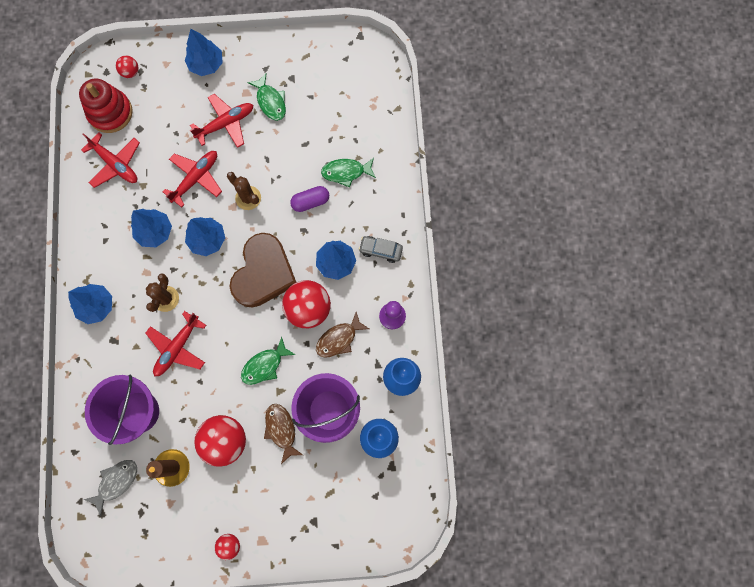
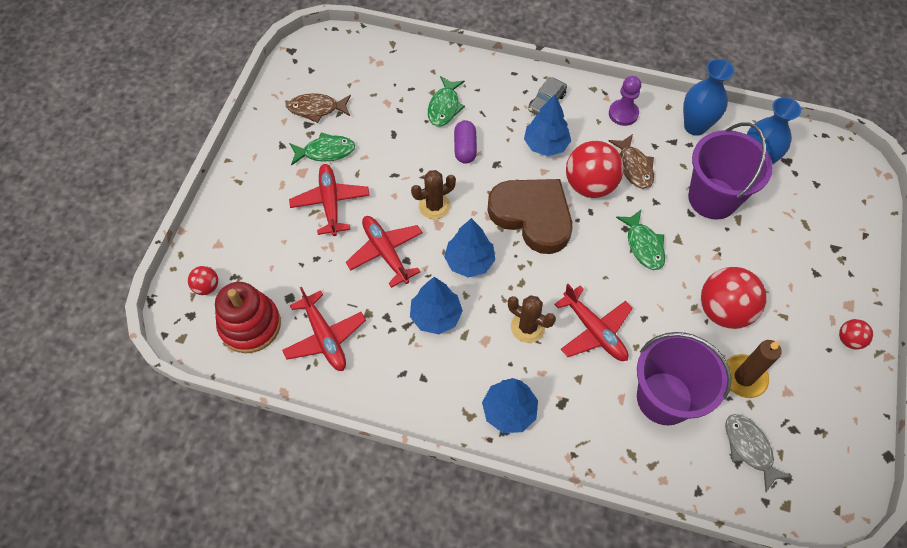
camera: 70 degrees left, 15 degrees down
(116, 164) = (325, 337): red plane -> red plane turned 90 degrees clockwise
(206, 64) = (243, 202): blue tree -> none
(281, 429) = (723, 250): brown fish -> brown fish (317, 109)

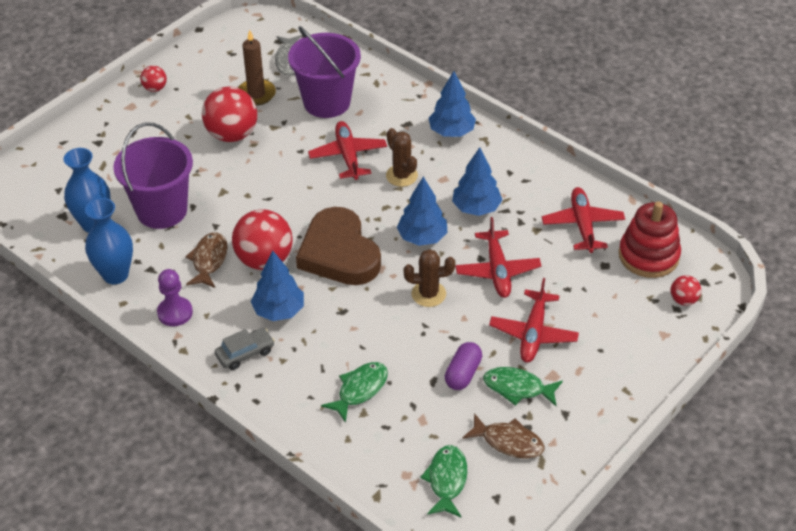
camera: 155 degrees left, 15 degrees down
(465, 148) = (364, 337): purple capsule -> purple capsule (463, 373)
(643, 245) = (256, 197): green fish -> green fish (446, 480)

